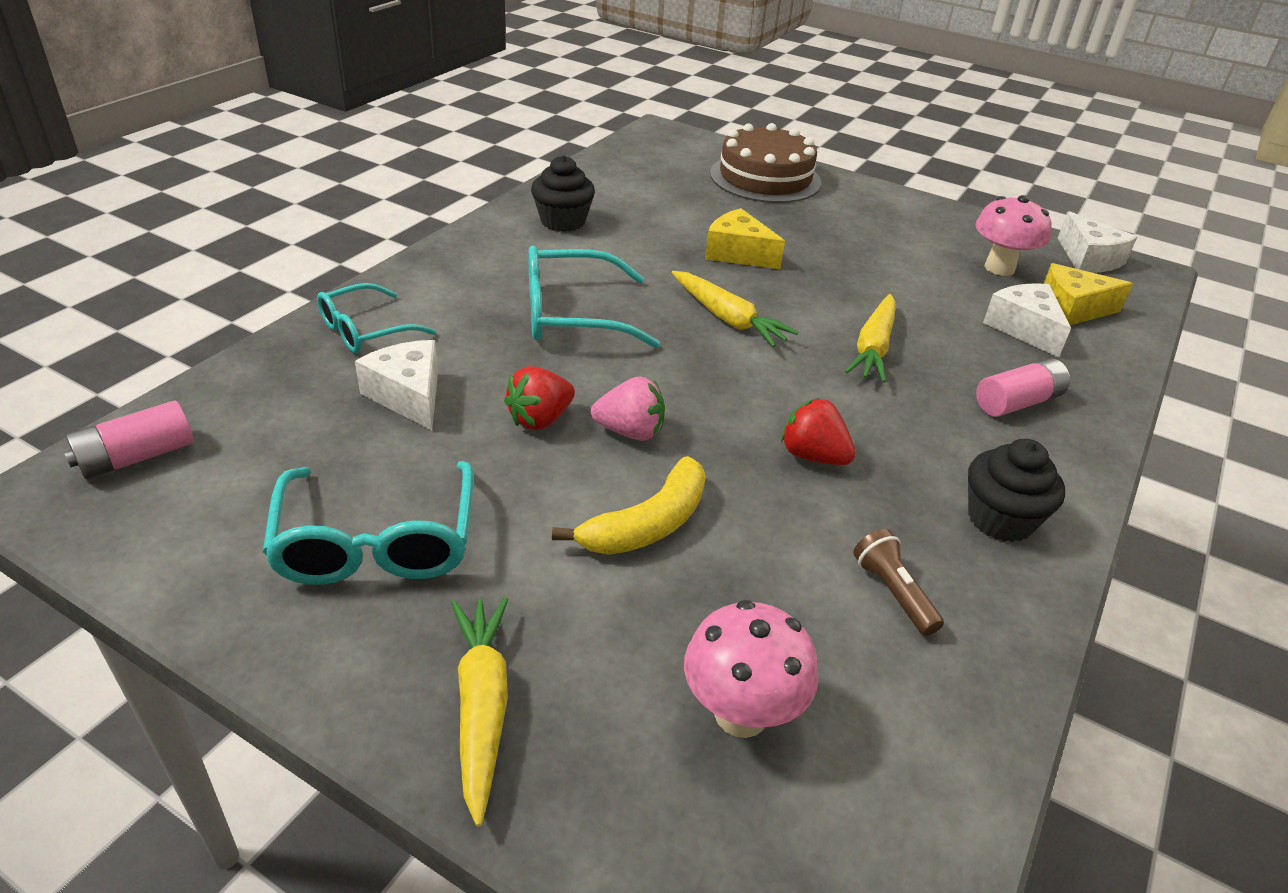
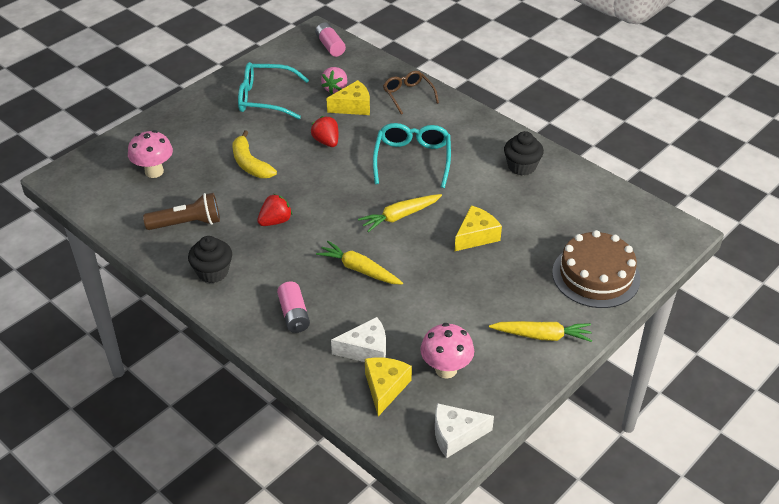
camera: 105 degrees right, 5 degrees up
(365, 331) = (408, 95): turquoise glasses -> brown glasses
(408, 396) = (353, 106): white cheese -> yellow cheese
(482, 707) = (183, 118): yellow carrot -> yellow carrot (542, 336)
(630, 432) = (310, 167): pink strawberry -> pink strawberry (335, 89)
(893, 593) = (187, 223): brown flashlight -> brown flashlight, size x1.61

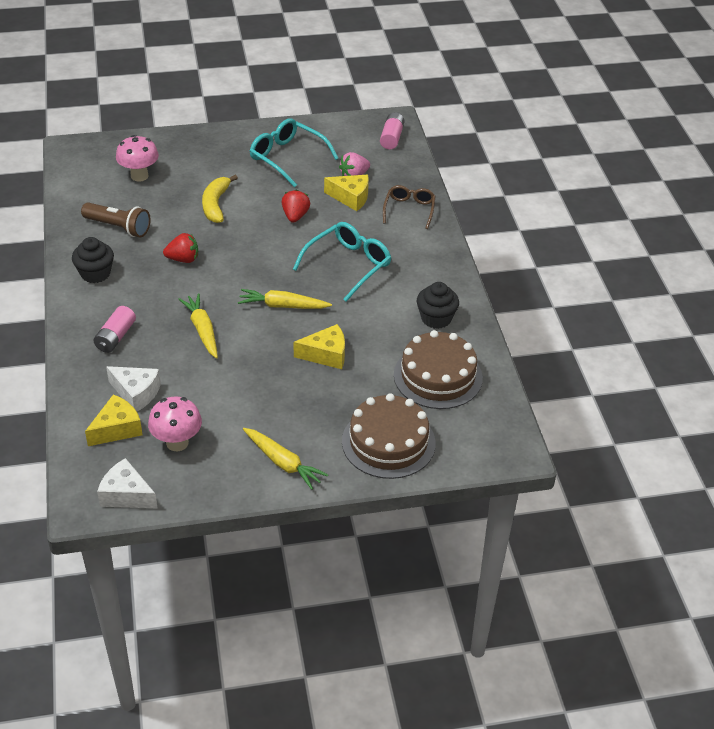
camera: 35 degrees right, 0 degrees up
(572, 208) = (438, 376): none -> brown cake

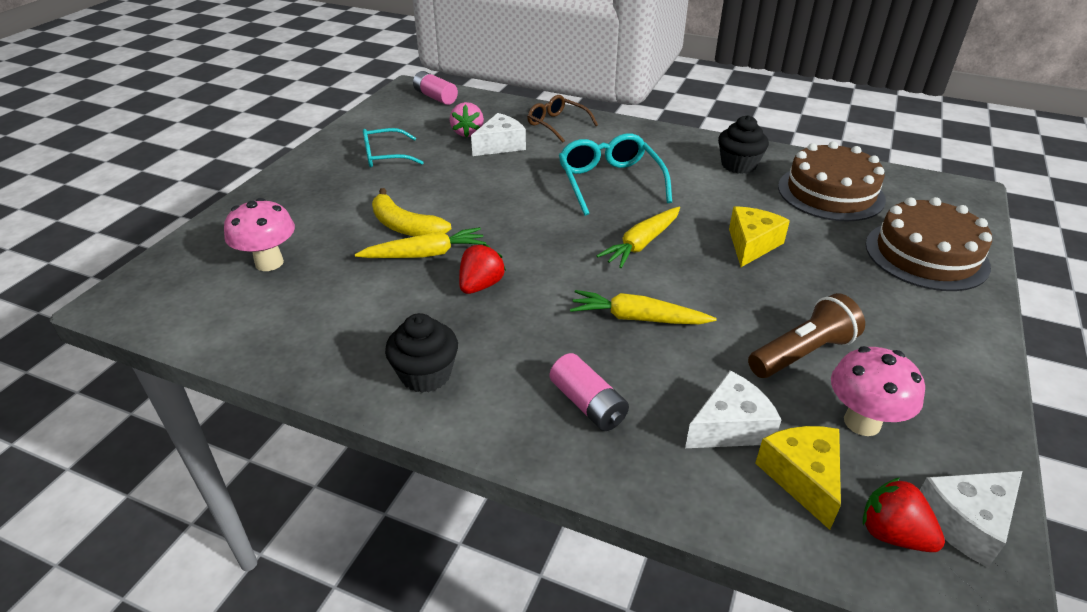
camera: 55 degrees left, 5 degrees down
(118, 227) = (351, 317): brown flashlight -> brown flashlight (802, 353)
(283, 463) = (938, 341): yellow carrot -> yellow carrot (425, 254)
(287, 157) = (385, 156): turquoise glasses -> turquoise glasses, size x0.66
(295, 216) = (491, 184): red strawberry -> red strawberry (892, 534)
(351, 198) = (500, 145): yellow cheese -> white cheese

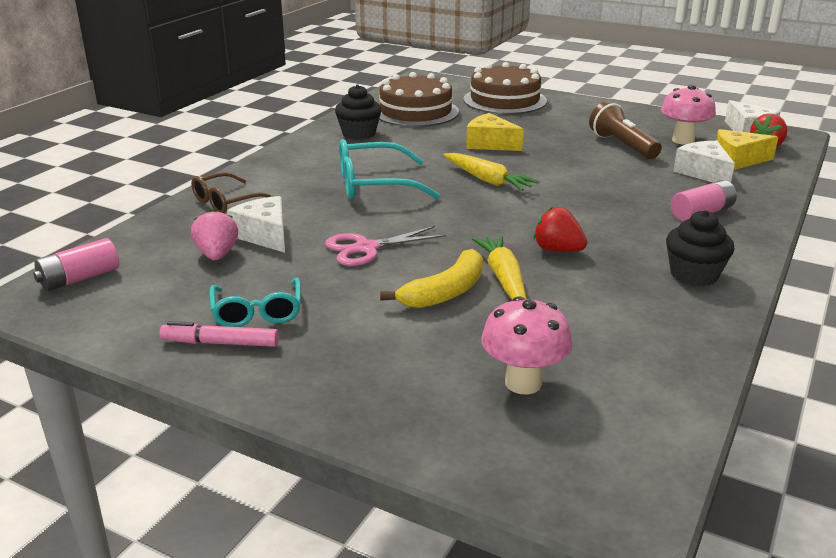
camera: 85 degrees left, 10 degrees down
(349, 149) = (220, 343): none -> pink marker
(468, 133) = (217, 255): pink strawberry -> pink strawberry turned 105 degrees counterclockwise
(480, 188) = (366, 248): none -> pink scissors
(637, 318) = (595, 190): yellow carrot -> none

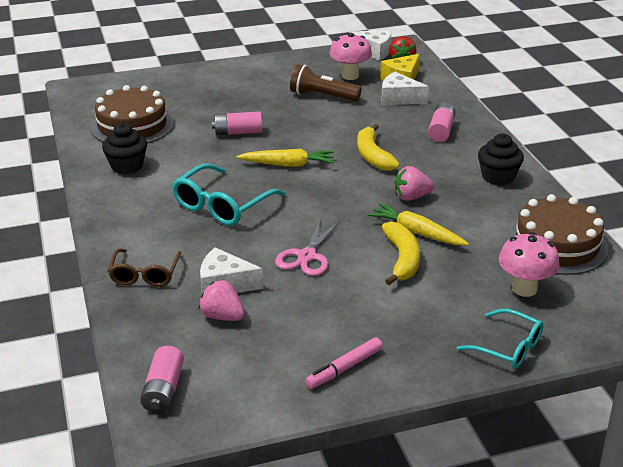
camera: 45 degrees left, 5 degrees up
(257, 312) = (327, 337): turquoise glasses -> turquoise glasses (508, 348)
(490, 144) = (238, 132): yellow cheese -> pink battery
(504, 100) = (179, 86): brown cake -> brown cake (556, 244)
(557, 250) = (411, 197): red strawberry -> pink strawberry
(583, 204) = (373, 156): none -> yellow banana

